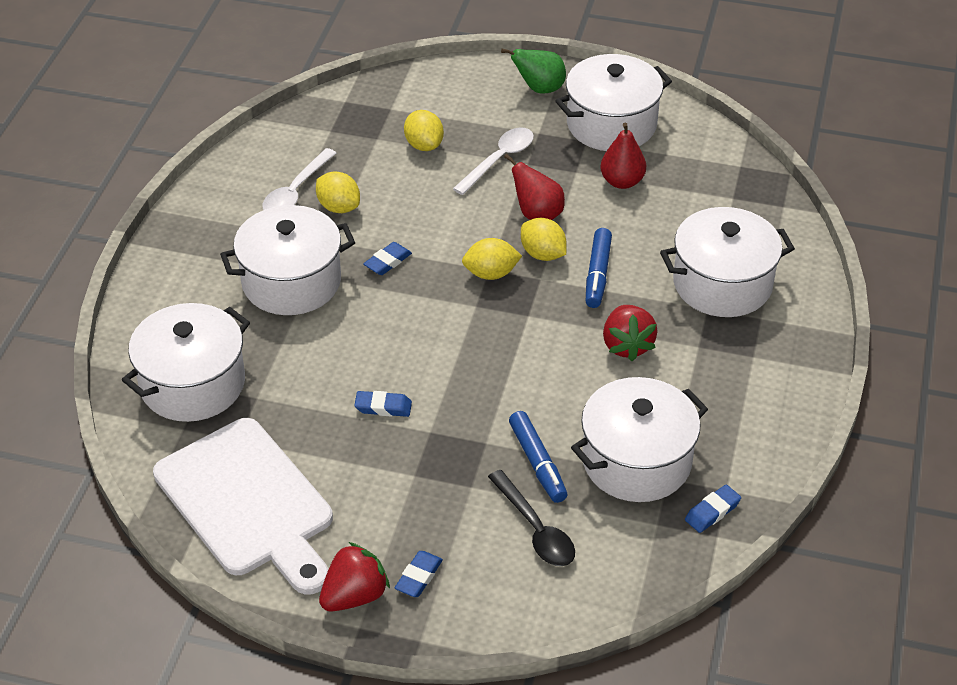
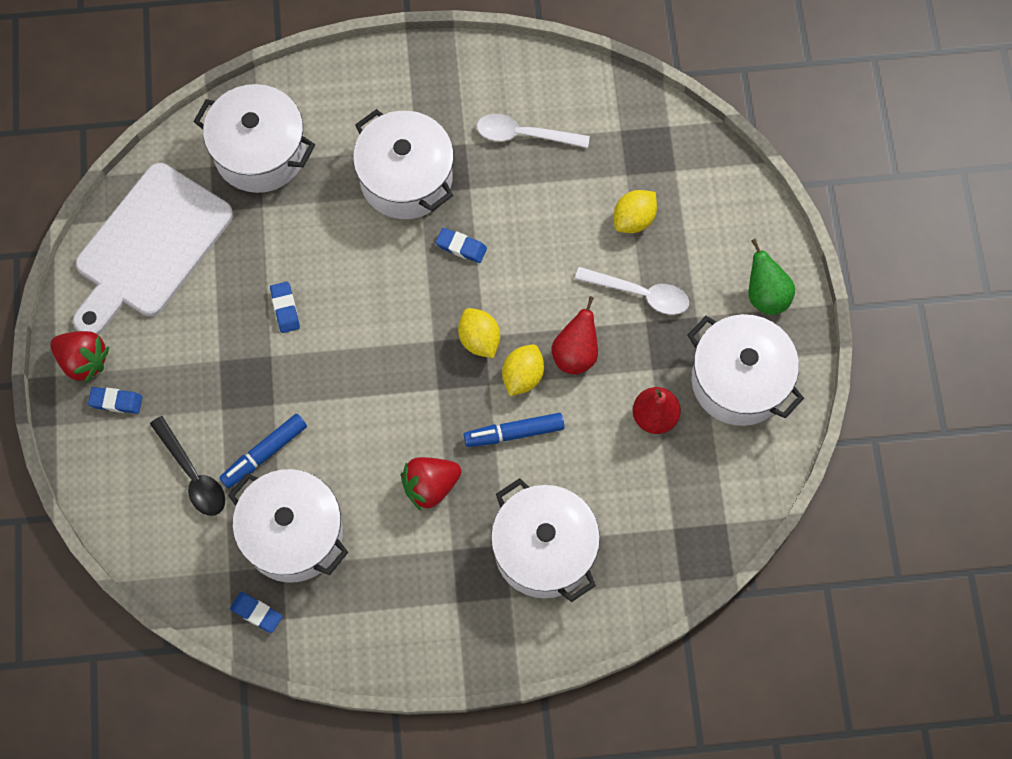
camera: 70 degrees right, 25 degrees up
(338, 207) = (517, 179): yellow lemon -> none
(535, 529) = (192, 474): black spoon -> black spoon turned 75 degrees counterclockwise

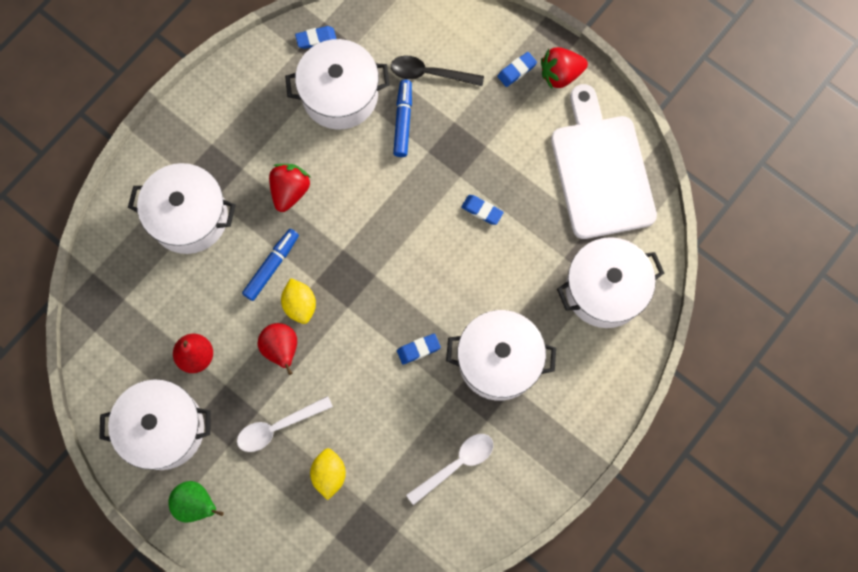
camera: 135 degrees right, 5 degrees up
(479, 339) = (348, 302): yellow lemon -> none

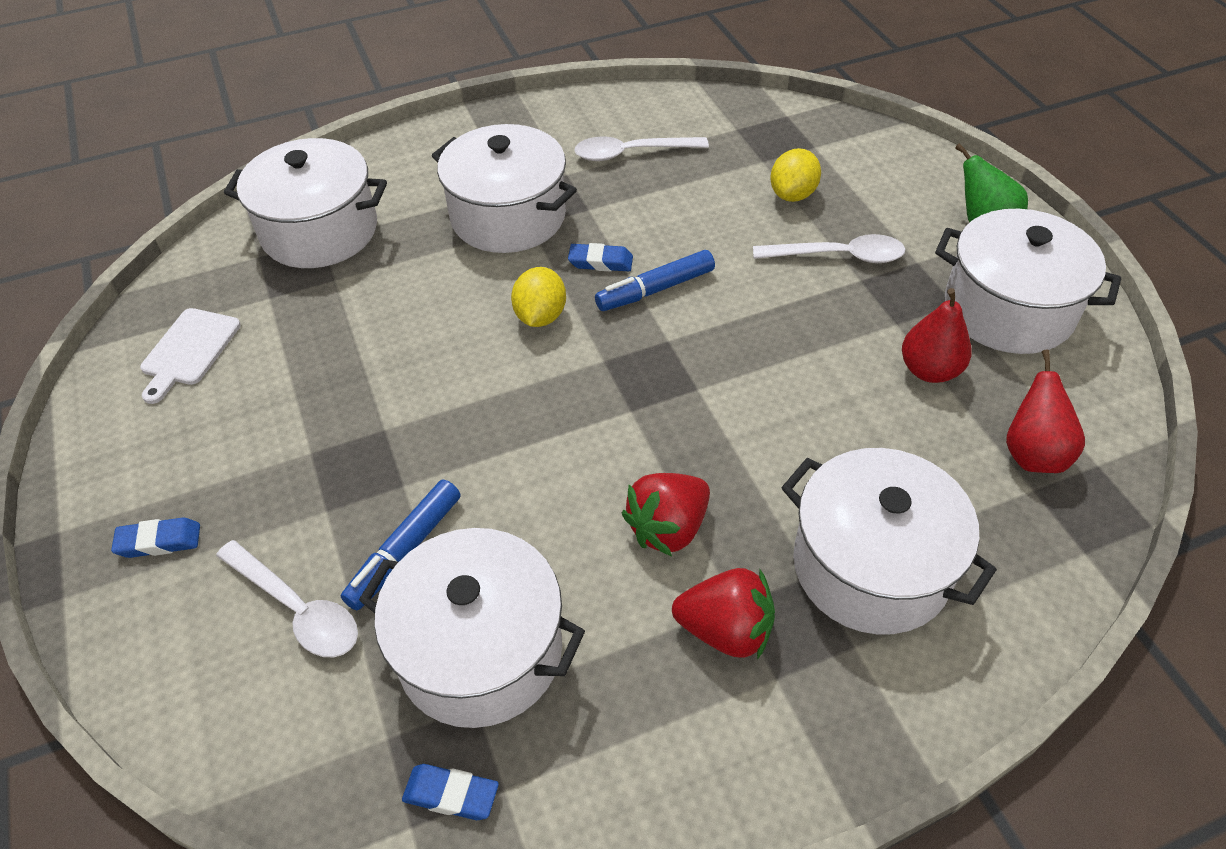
camera: 150 degrees left, 25 degrees down
(271, 266) = (756, 434): blue marker -> blue marker (655, 290)
(281, 349) = (792, 330): red pear -> red pear (1032, 454)
(300, 305) = (737, 369): yellow lemon -> yellow lemon (540, 316)
(430, 73) = (297, 609): black spoon -> white spoon
(482, 210) = (391, 373): blue eraser -> none
(560, 74) = (103, 502): red strawberry -> red strawberry (725, 630)
(600, 170) = (189, 350): white cutting board -> white cutting board, size x0.46

